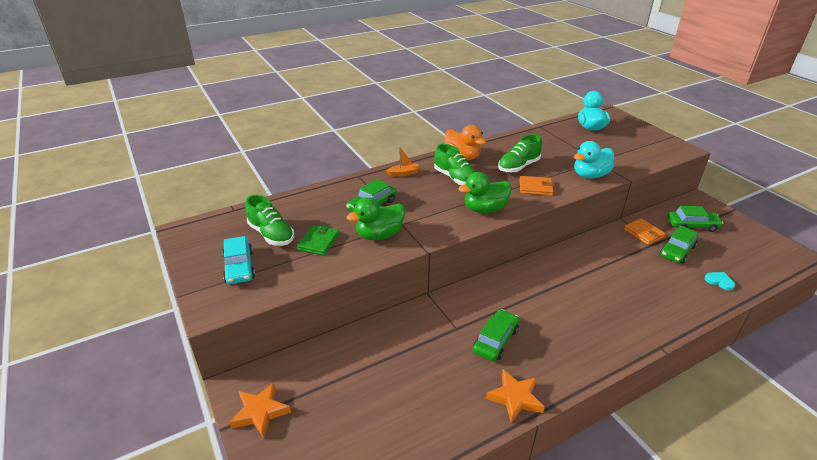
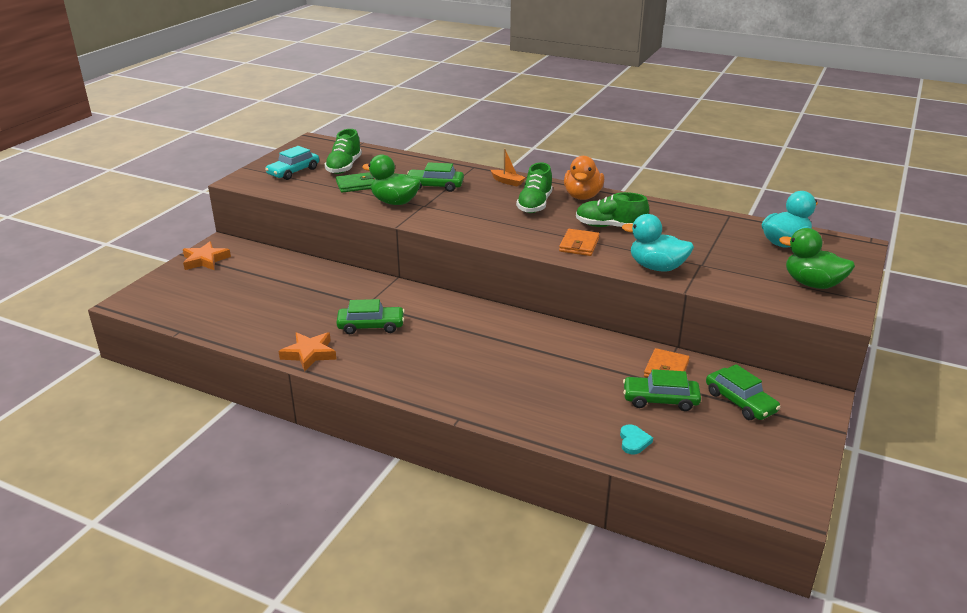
camera: 55 degrees right, 5 degrees down
(485, 209) = (499, 232): green duck -> green duck (812, 284)
(535, 188) = (579, 245): orange wallet -> orange wallet turned 45 degrees clockwise

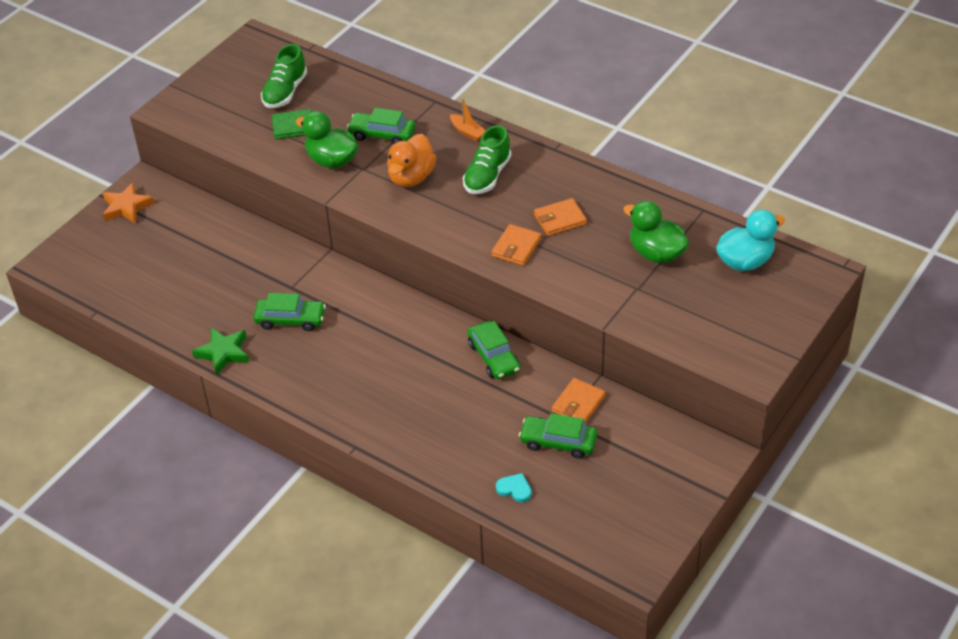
camera: 10 degrees right, 15 degrees up
(293, 172) = (226, 97): turquoise car -> none
(309, 354) = (223, 353): orange star -> green star
(582, 196) = (546, 165): orange duck -> orange duck (411, 177)
(610, 226) = (560, 219): green shoe -> orange wallet
(634, 441) = (514, 489): turquoise heart -> turquoise heart turned 75 degrees counterclockwise
(657, 267) = (588, 289): turquoise duck -> none
(740, 402) = (637, 452): green car -> green car (493, 357)
(812, 284) = (744, 327): green duck -> green duck (656, 253)

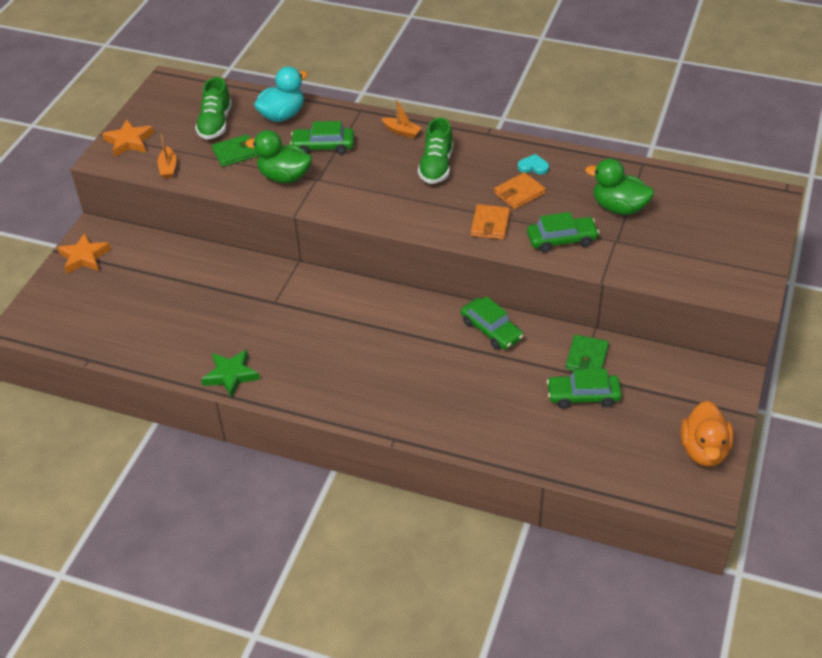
camera: 15 degrees left, 0 degrees up
(195, 97) = (129, 141): none -> orange star
(223, 131) = (168, 168): none -> orange boat
(290, 319) = (285, 332): green car -> green car (561, 240)
(411, 177) = (366, 179): orange duck -> orange duck (704, 450)
(514, 489) = (561, 448): turquoise heart -> turquoise heart (533, 166)
(578, 404) = (587, 357): orange wallet -> green wallet
(745, 261) = (700, 201): turquoise duck -> turquoise duck (282, 115)

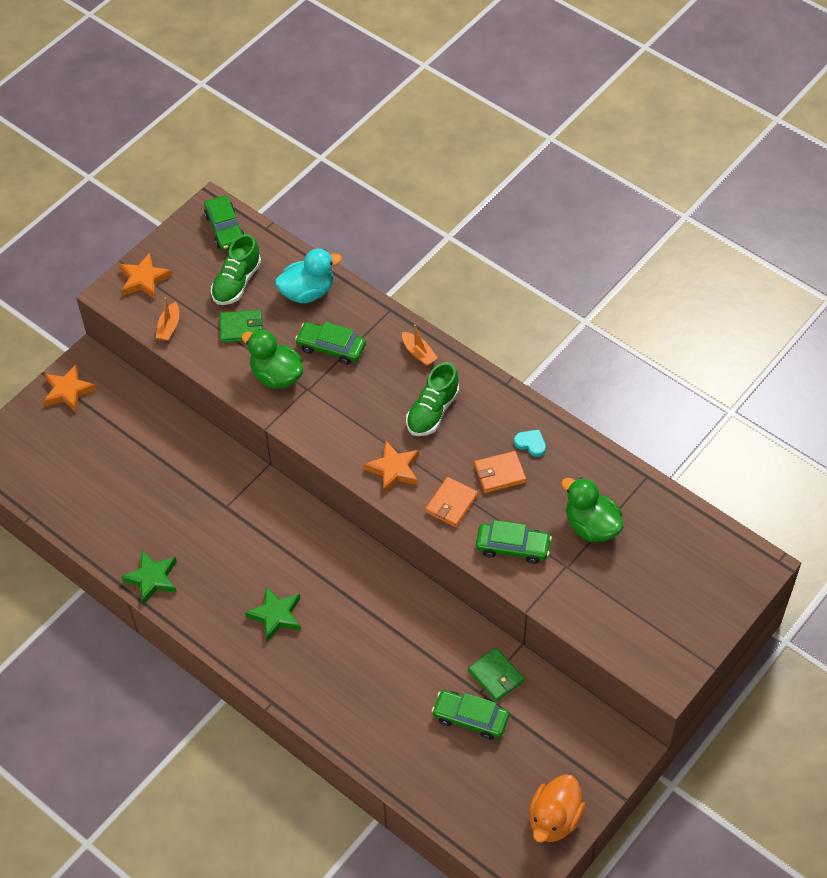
camera: 20 degrees right, 10 degrees up
(363, 370) = (276, 615): none -> green star
(425, 214) = (394, 469): none -> orange star
(491, 330) = (418, 611): green car -> green car (225, 229)
(587, 357) = (496, 676): green wallet -> green wallet turned 75 degrees counterclockwise

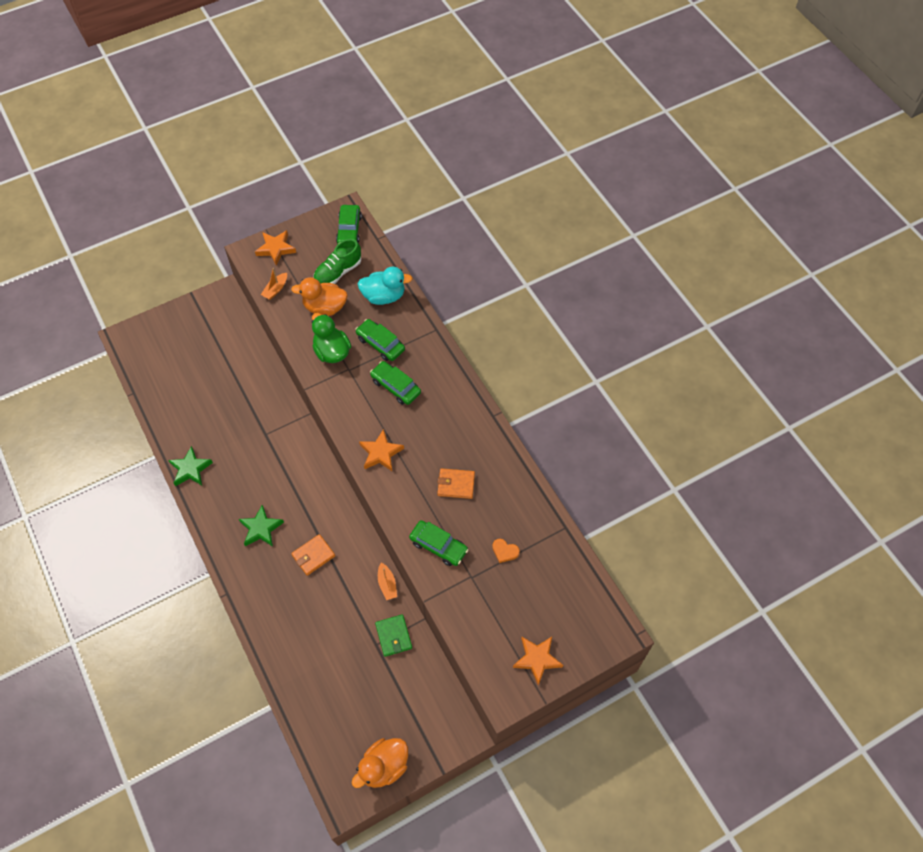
camera: 20 degrees right, 5 degrees up
(68, 391) = (201, 311): orange star -> orange star (537, 659)
(241, 328) = (325, 307): green wallet -> orange duck
(418, 353) = (441, 370): orange boat -> orange boat (387, 584)
(432, 411) = (430, 418): green shoe -> none
(451, 504) = (409, 495): orange wallet -> orange wallet (313, 556)
(470, 718) = (360, 662): green car -> green car (395, 386)
(531, 443) = (490, 469): turquoise heart -> none
(591, 526) = (505, 551): green duck -> orange heart

